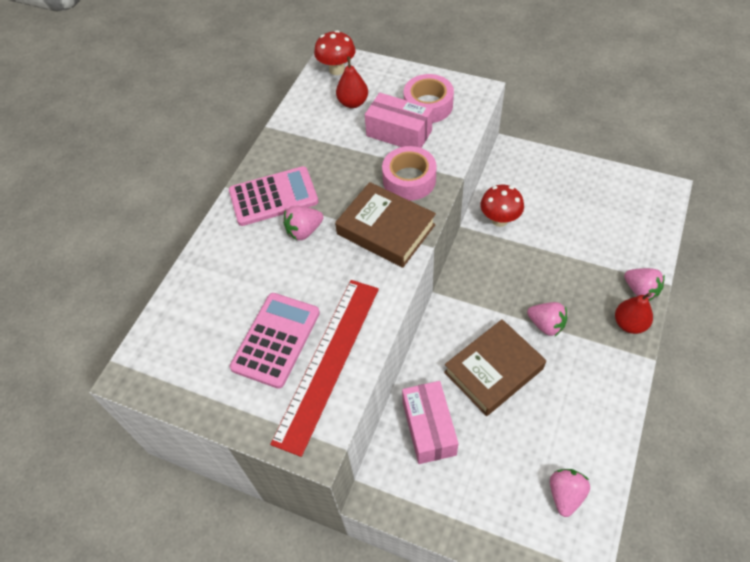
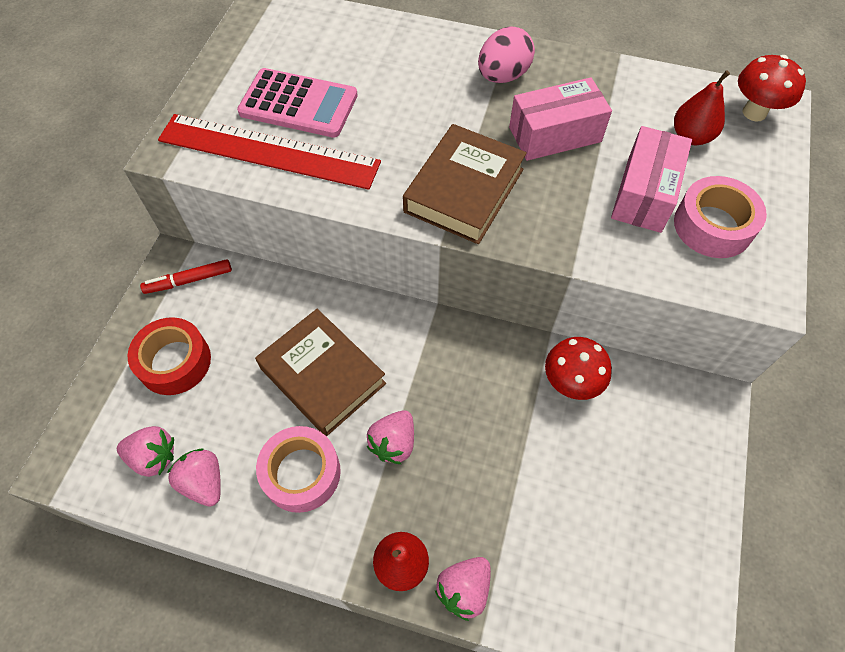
camera: 80 degrees right, 5 degrees up
(273, 197) = (503, 76): pink calculator -> pink egg
(304, 231) = (452, 110): pink strawberry -> pink strawberry (204, 482)
(398, 480) = (189, 280): none -> red marker
(409, 180) = (555, 210): pink tape -> pink tape (301, 473)
(429, 428) = (248, 307): pink box -> pink box (555, 134)
(480, 486) = (174, 362): none -> red tape

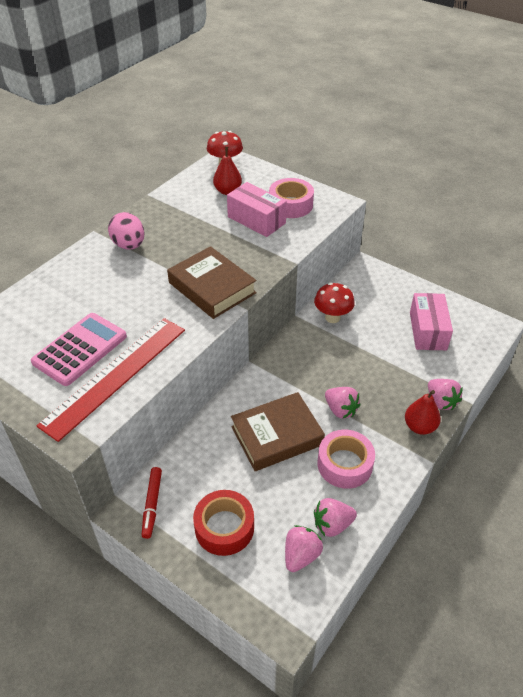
camera: 70 degrees left, 15 degrees down
(555, 134) = (192, 238): pink box -> pink box (428, 331)

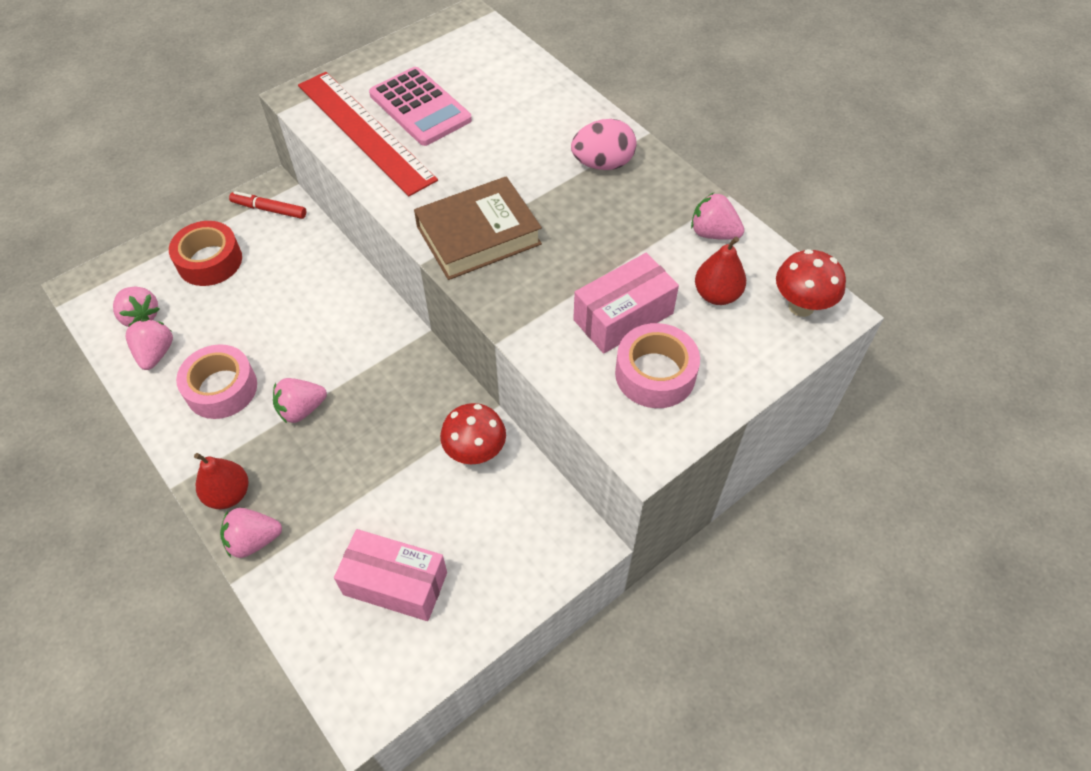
camera: 105 degrees right, 10 degrees up
(180, 196) = (713, 233): none -> pink strawberry
(277, 436) = (297, 331): brown book -> none

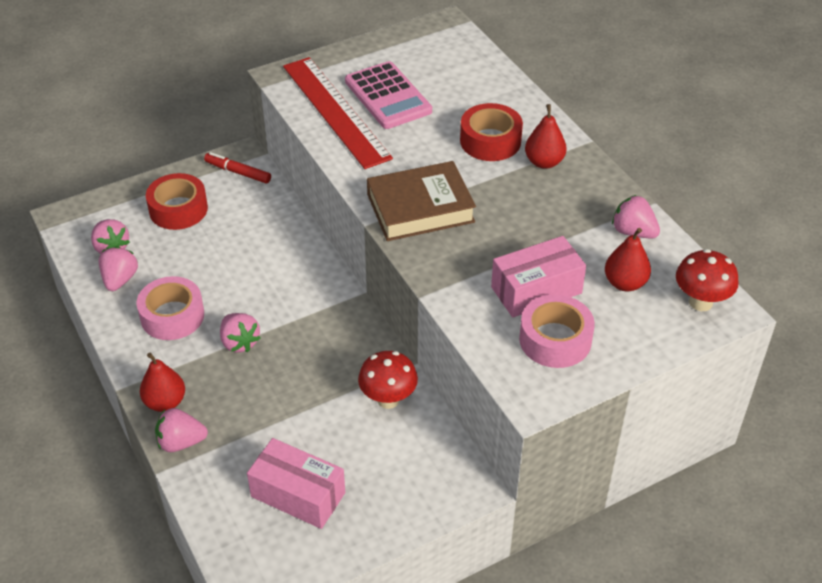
camera: 10 degrees right, 10 degrees down
(301, 409) = (239, 342): pink strawberry -> pink strawberry turned 105 degrees counterclockwise
(540, 146) = (490, 141): none -> red tape
(603, 164) = (544, 162): pink egg -> red pear

